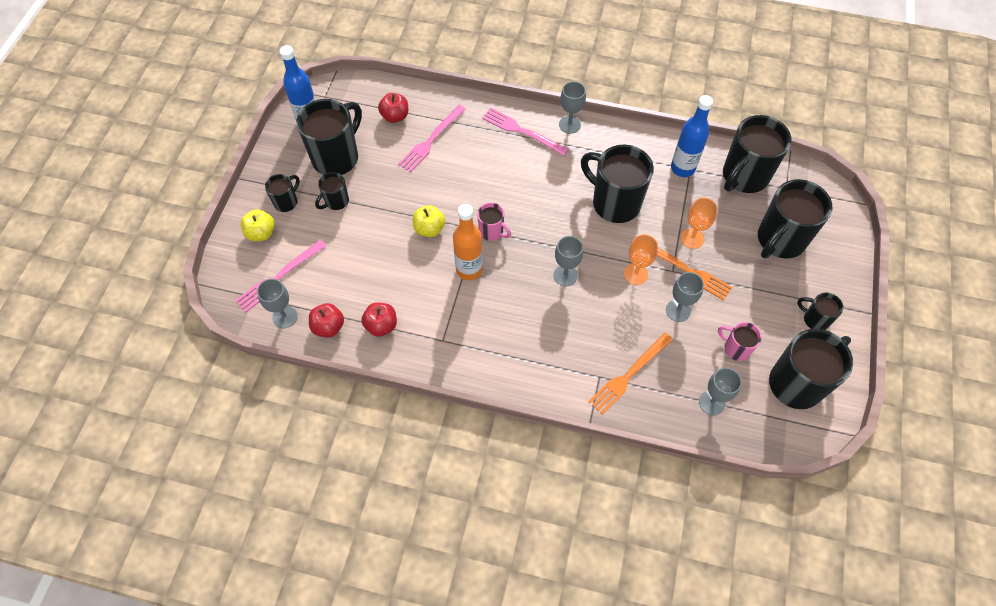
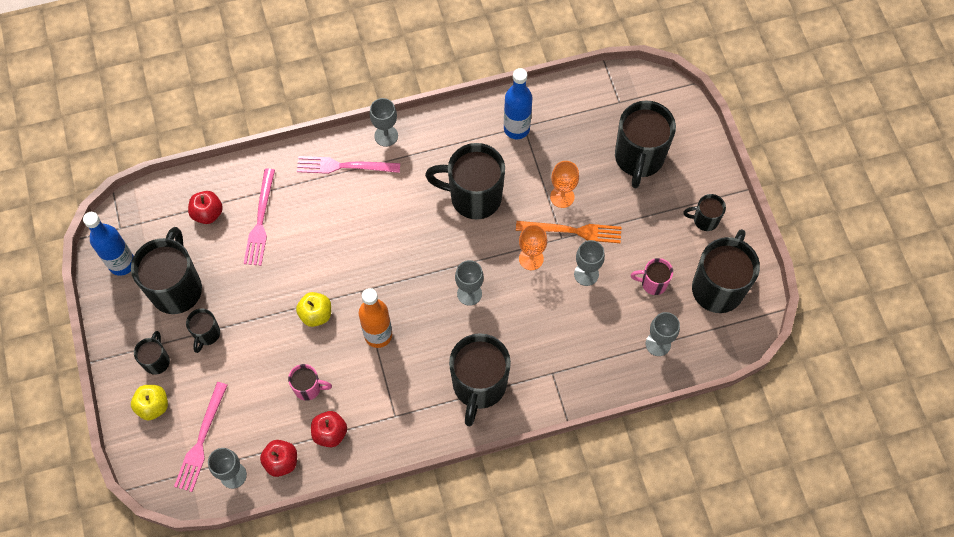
camera: 30 degrees left, 5 degrees up
(492, 232) = (377, 286): pink mug -> pink mug (308, 388)
(629, 374) = (576, 357): orange fork -> none
(744, 177) = (576, 109): black mug -> black mug (479, 386)

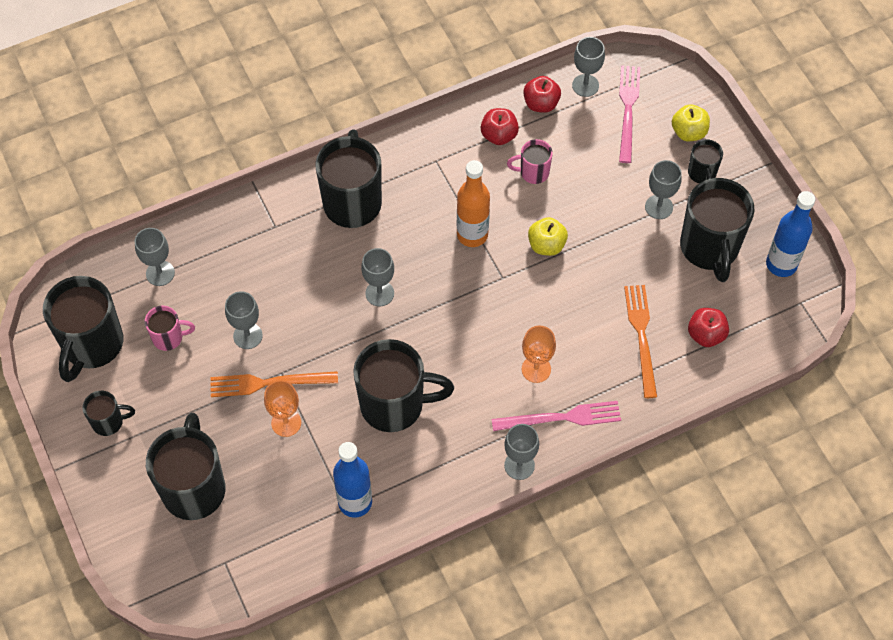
camera: 170 degrees right, 5 degrees down
(207, 334) = (659, 207): black mug -> grey goblet
(260, 221) = (641, 336): pink fork -> orange fork
(531, 258) = (314, 343): orange goblet -> orange goblet (536, 369)

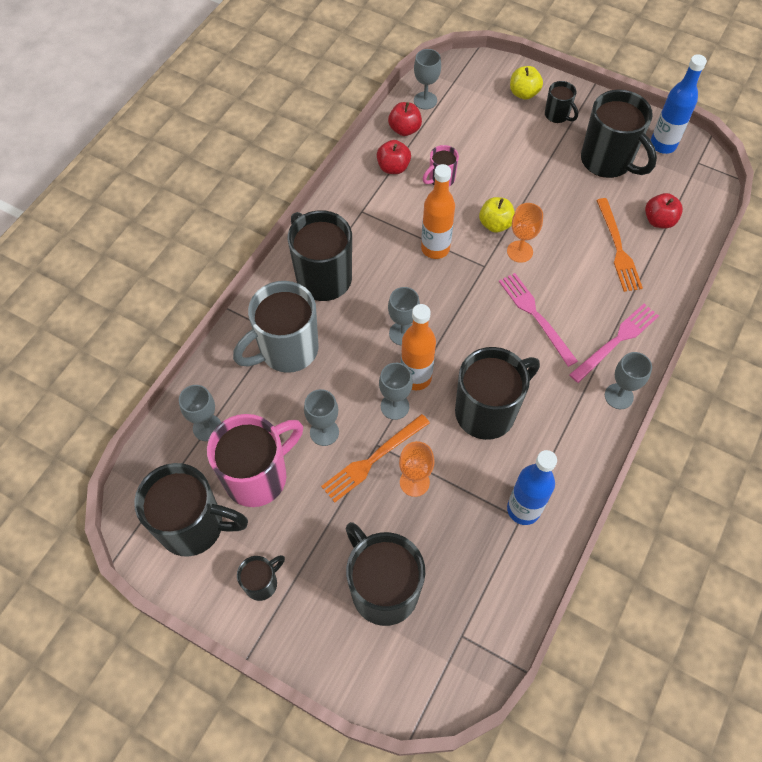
camera: 35 degrees left, 0 degrees up
(92, 345) = (194, 526): black mug -> black mug turned 60 degrees counterclockwise
(169, 337) = (258, 476): pink mug -> pink mug, size x2.02
(272, 248) = (287, 350): none -> grey mug
(359, 338) = (416, 377): none -> orange bottle
(536, 369) = (567, 317): orange goblet -> orange goblet (519, 251)
(628, 110) = (469, 101): pink fork -> pink fork (535, 316)
(641, 336) = (618, 248): orange fork -> orange fork turned 150 degrees counterclockwise
(659, 207) = (549, 153): grey goblet -> grey goblet (394, 406)

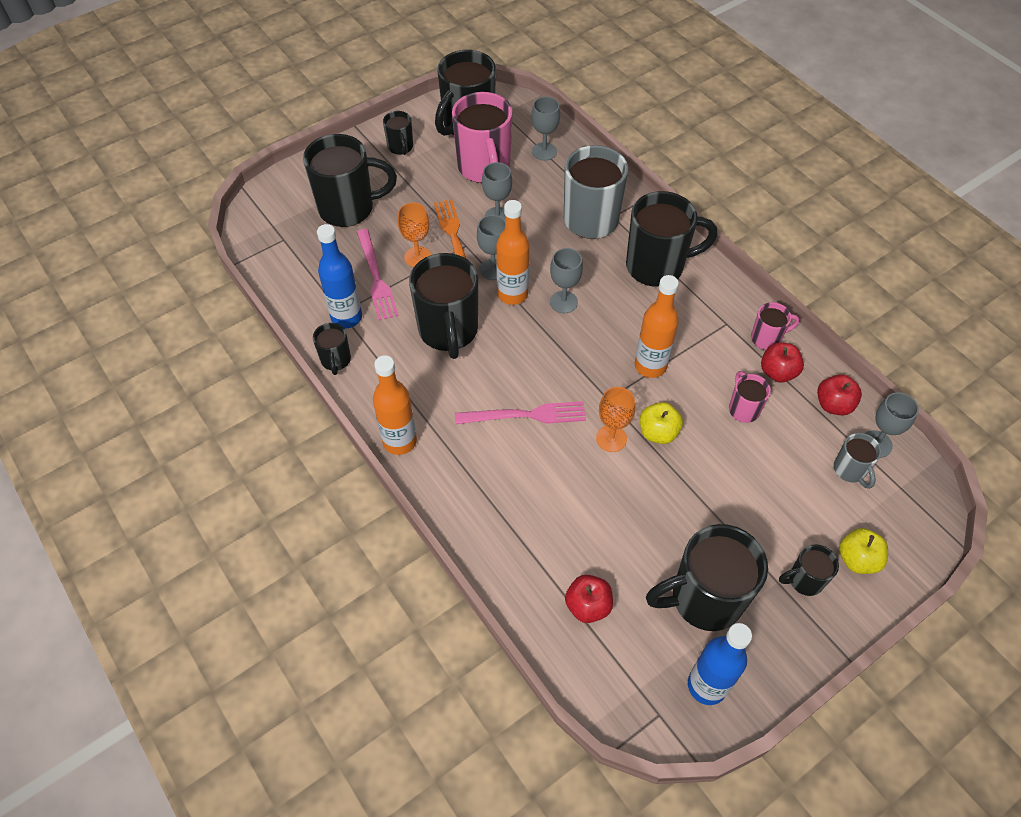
camera: 115 degrees right, 5 degrees down
(363, 182) = (767, 338): none -> pink mug
(456, 110) = (850, 470): none -> grey mug
(575, 492) = (336, 360): none -> black mug
(616, 341) = (458, 472): pink fork -> pink fork (376, 277)
(618, 248) = (570, 537): orange fork -> none
(618, 396) = (400, 441): grey goblet -> orange bottle

